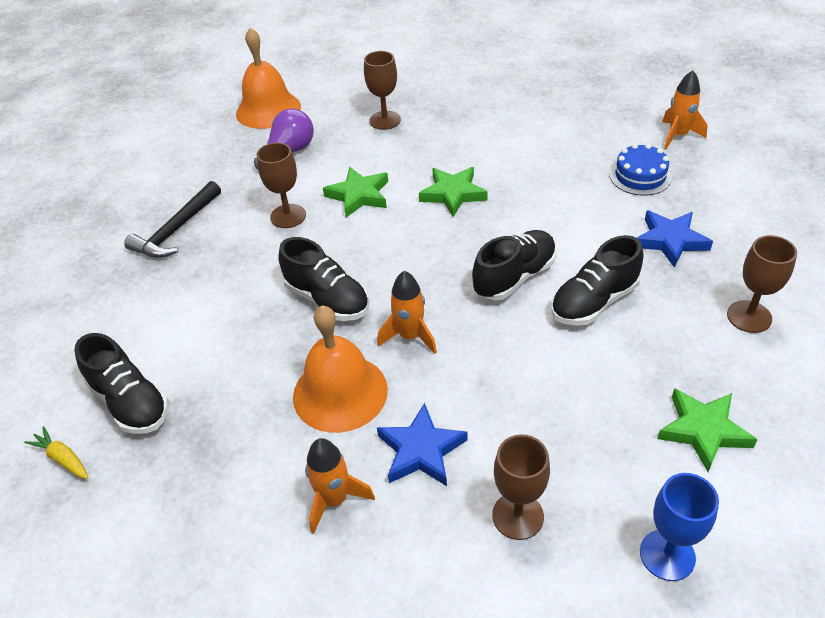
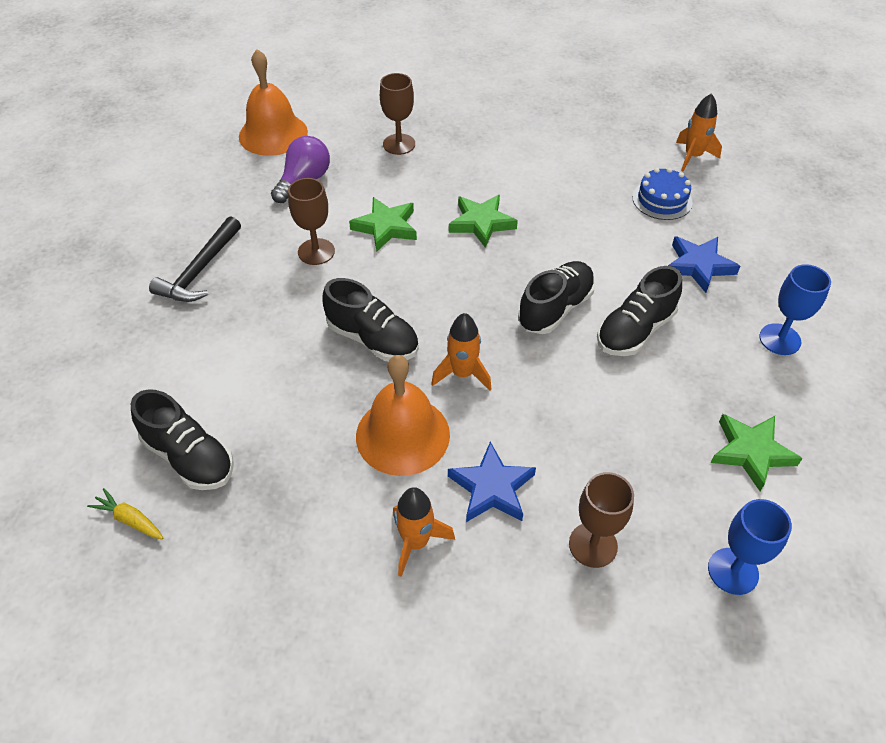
camera: 10 degrees left, 5 degrees up
(749, 316) = (780, 339): brown goblet -> blue goblet

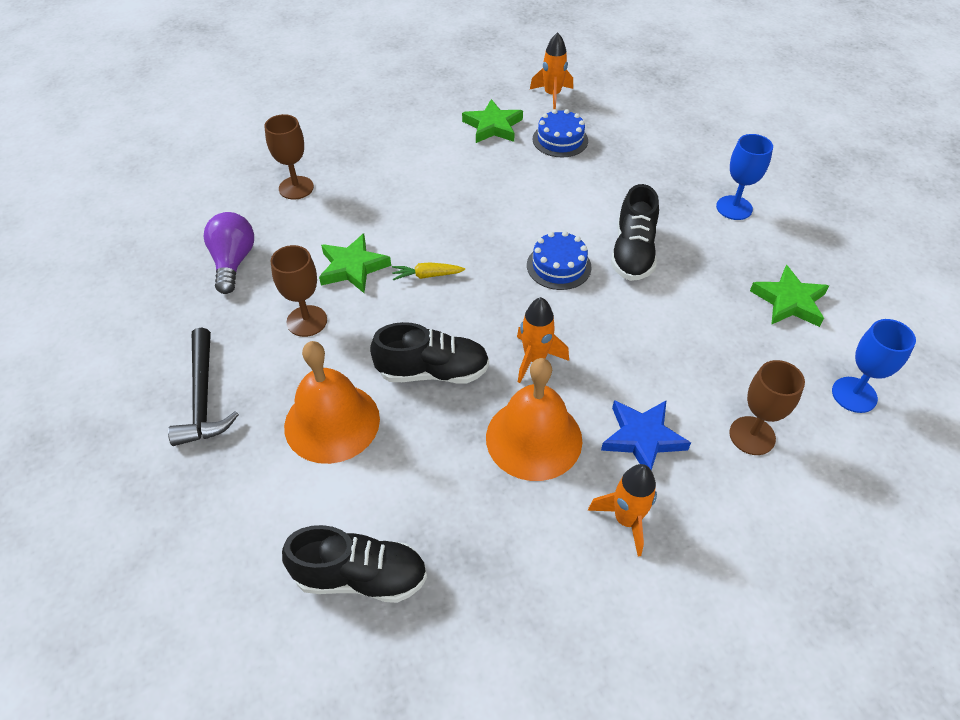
camera: 35 degrees left, 0 degrees up
(130, 519) = (357, 672): yellow carrot -> yellow carrot (427, 275)
(273, 134) = (158, 231): orange bell -> orange bell (332, 422)
(481, 223) = (434, 224): green star -> green star (493, 126)
(555, 308) = (559, 266): black shoe -> blue cake
(699, 266) = (632, 179): blue star -> none

